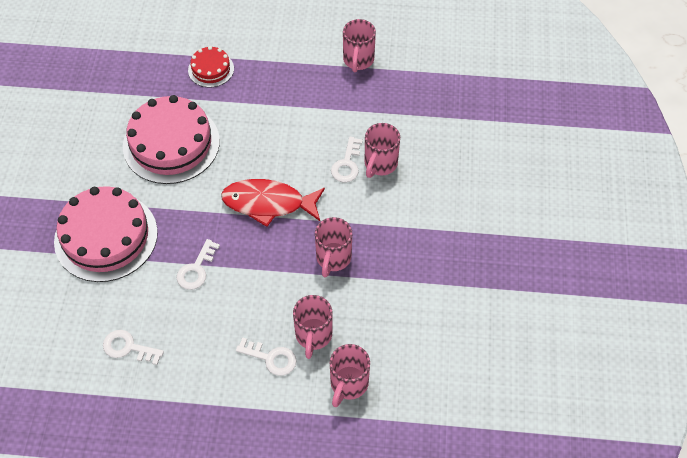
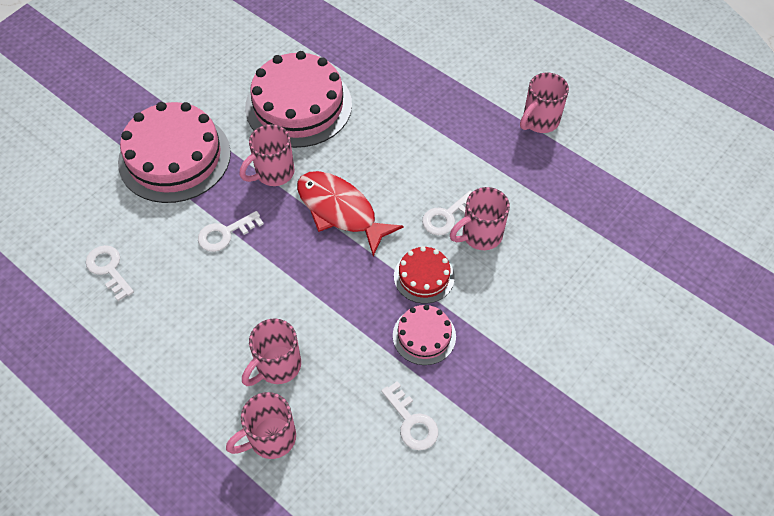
camera: 35 degrees right, 0 degrees up
(211, 69) = (389, 57): red cake -> red cake (424, 276)
(271, 358) = (221, 362): white key -> white key (412, 422)
(333, 258) = (358, 301): pink mug -> pink mug (273, 173)
(396, 254) = (424, 336): none -> pink cake

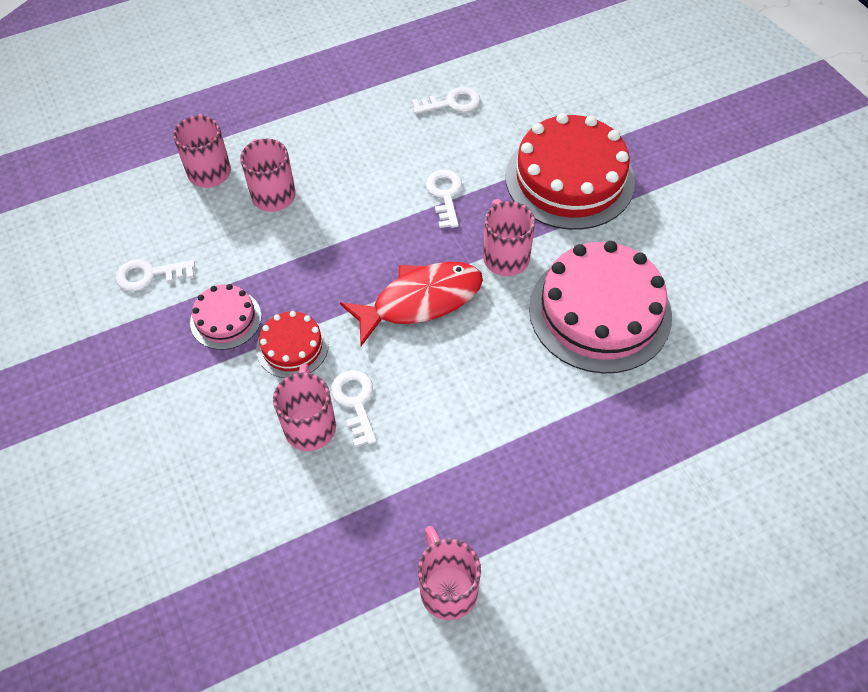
camera: 115 degrees right, 0 degrees up
(174, 157) = (569, 179): pink cake -> red cake

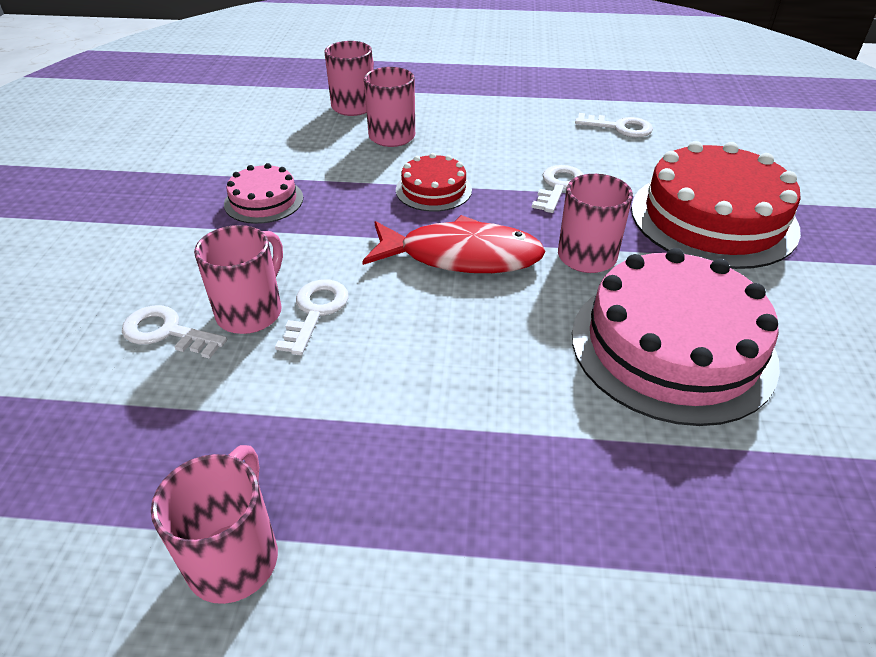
camera: 30 degrees right, 15 degrees down
(149, 275) = (235, 150): white key -> white key (167, 332)
(292, 347) = (300, 243): red cake -> red cake (433, 190)

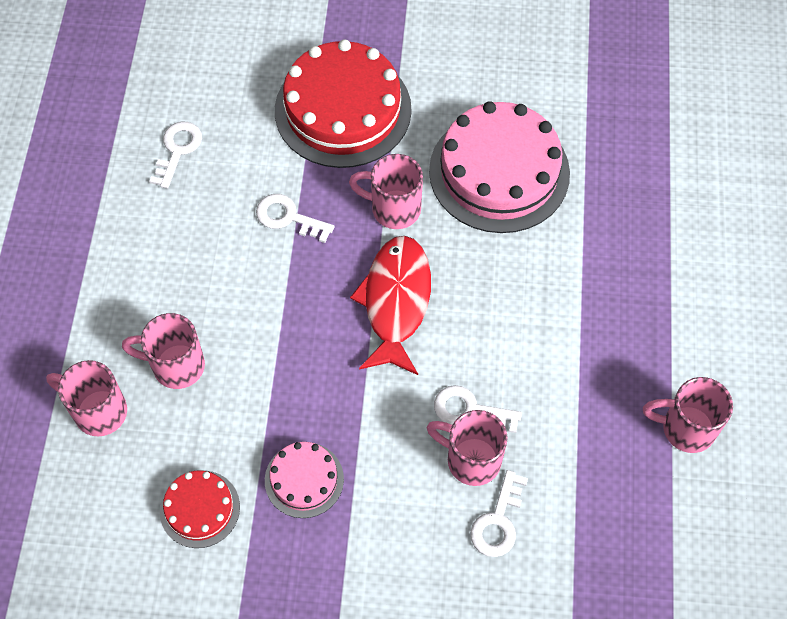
camera: 90 degrees left, 20 degrees up
(433, 190) = (289, 324): red cake -> red cake (199, 509)

